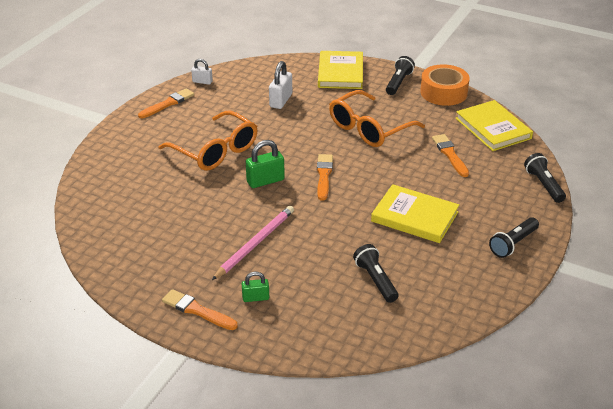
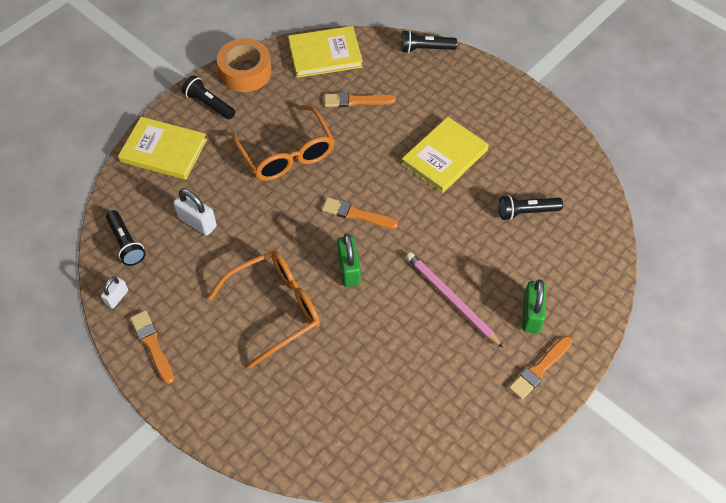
camera: 75 degrees left, 20 degrees up
(255, 298) = (531, 314): green padlock -> green padlock, size x1.61
(513, 244) = (500, 98): black flashlight -> black flashlight (126, 243)

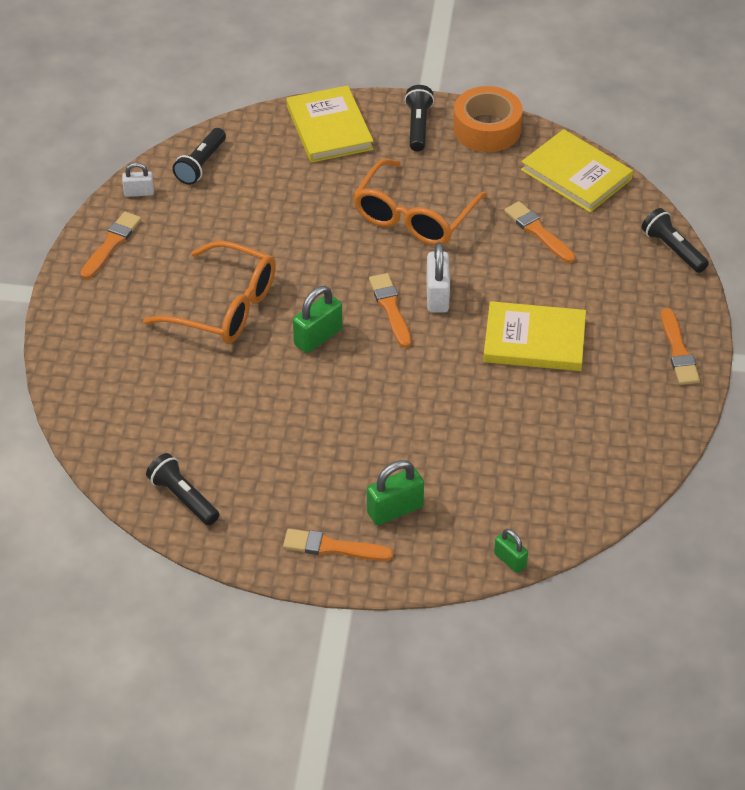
camera: 55 degrees right, 10 degrees down
(197, 222) = (270, 198): white padlock -> white padlock (437, 296)
(451, 299) = (354, 435): pink pencil -> none
(507, 95) = (678, 351): none -> orange brush
(526, 212) = (527, 444): black flashlight -> black flashlight (183, 498)
(613, 277) = (510, 560): none -> green padlock

